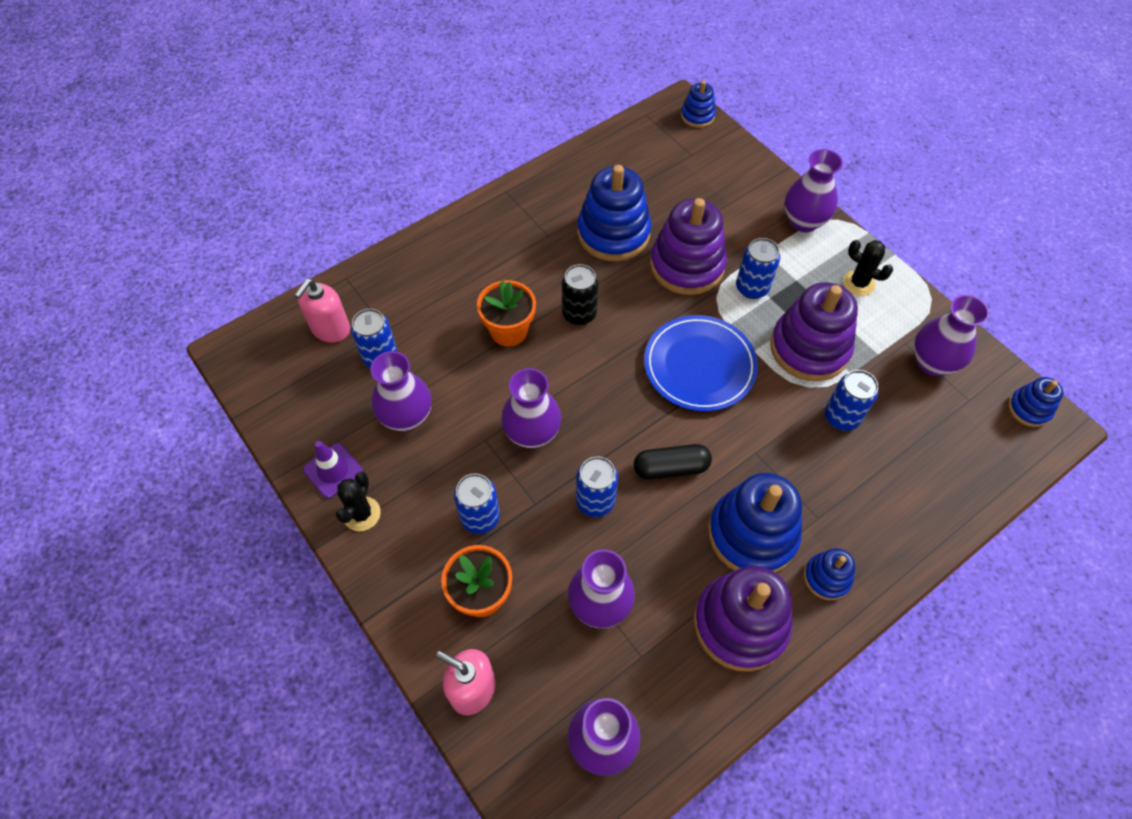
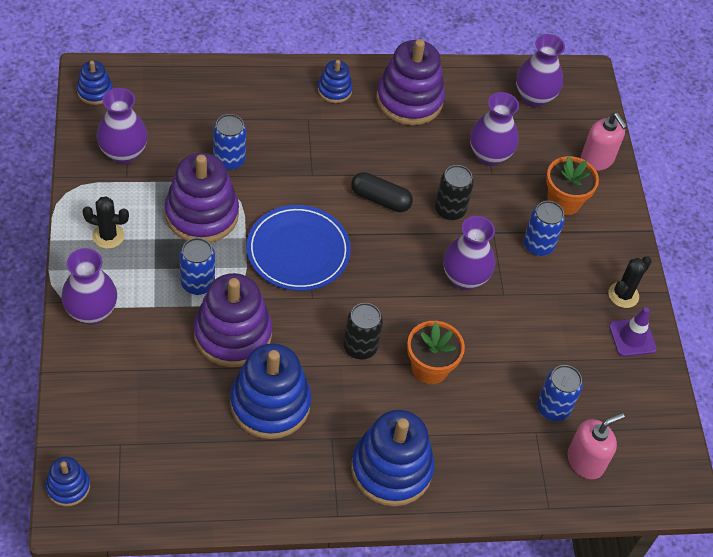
camera: 155 degrees left, 5 degrees down
(407, 417) = (555, 345): purple vase -> none
(595, 501) = (450, 210): blue can -> black can
(752, 534) = (359, 135): blue stacking toy -> blue stacking toy (391, 469)
(858, 283) = (108, 236): black cactus -> black cactus turned 60 degrees counterclockwise

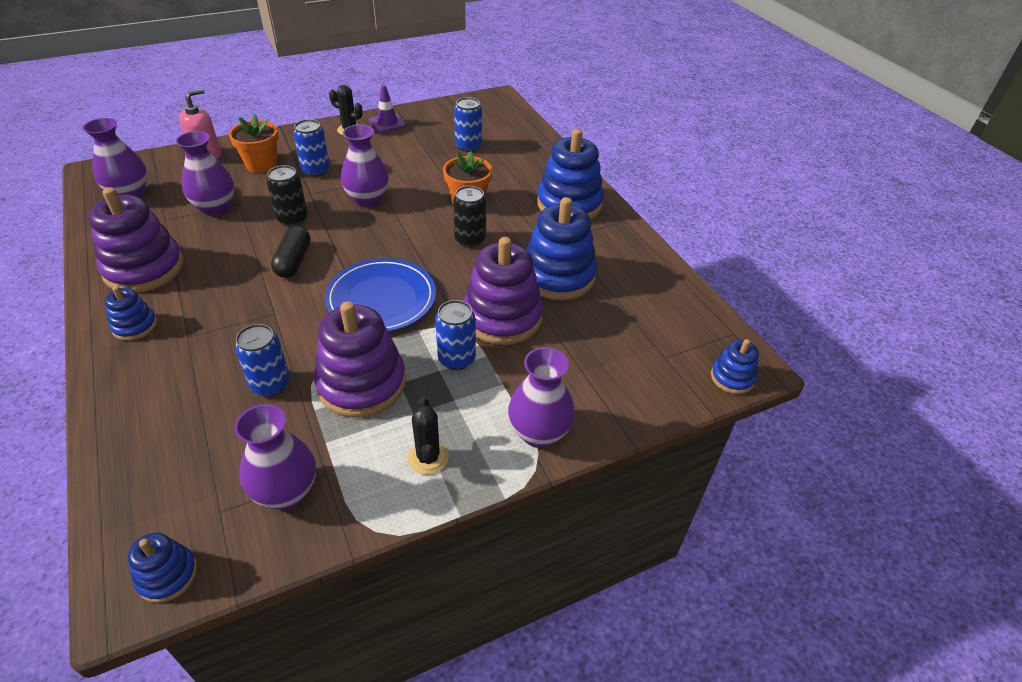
camera: 105 degrees left, 10 degrees down
(585, 461) = (502, 130): pink soap dispenser -> none

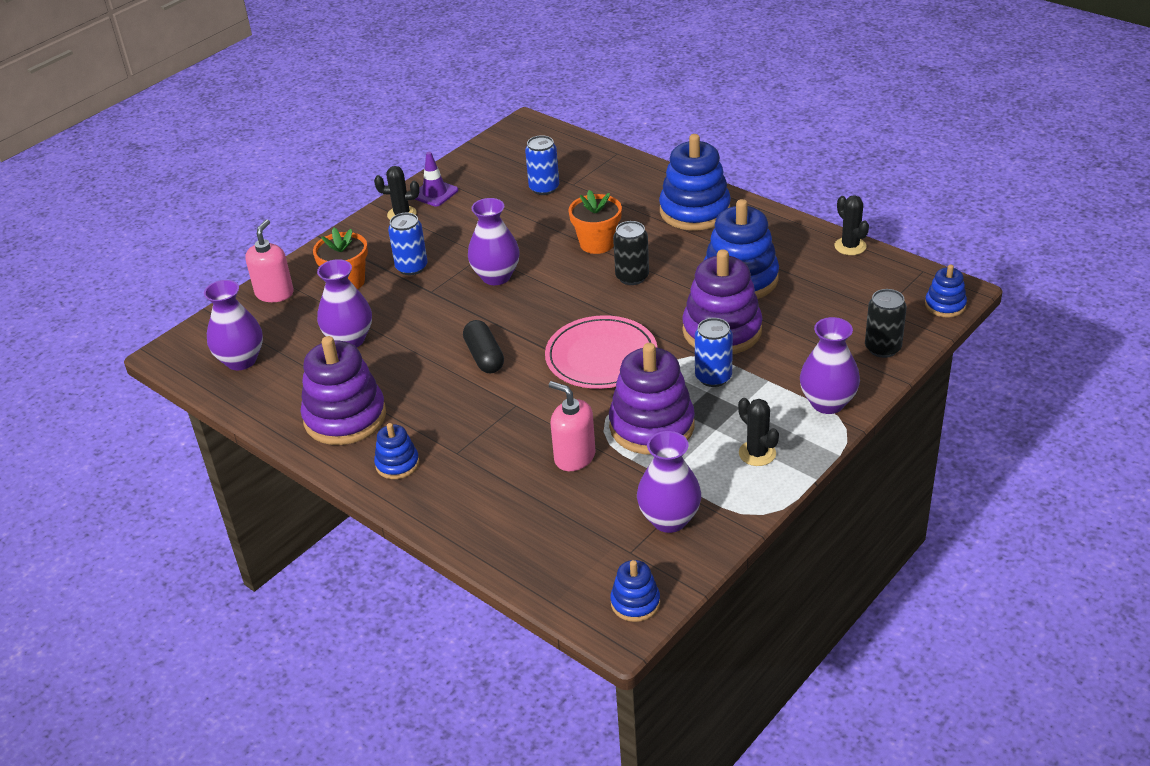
camera: 20 degrees left, 5 degrees down
(270, 384) = (574, 457): blue can -> pink soap dispenser
(292, 219) = (441, 321): black can -> black can (882, 348)
(381, 299) = (601, 357): blue plate -> pink plate
(680, 283) = (850, 246): none -> black cactus

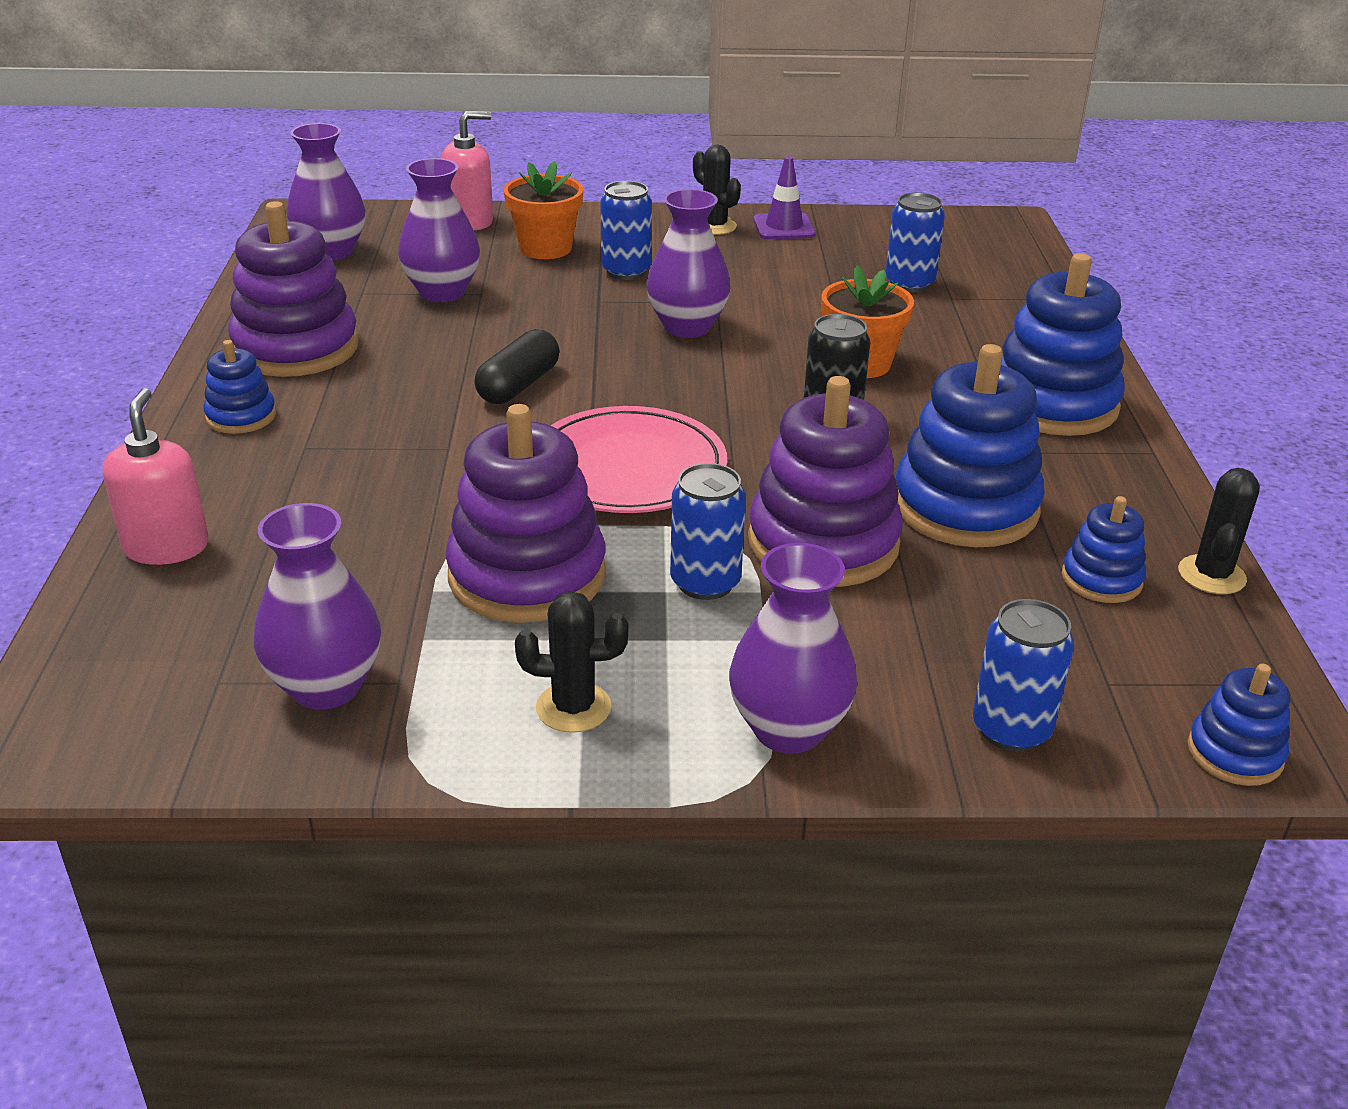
camera: 45 degrees right, 5 degrees down
(574, 457) = (387, 539): pink soap dispenser -> pink soap dispenser (166, 547)
(635, 603) = (100, 738): blue stacking toy -> blue stacking toy (1101, 579)
(757, 453) = (573, 708): black cactus -> black cactus turned 75 degrees clockwise
(882, 348) = (1011, 729): black can -> blue can

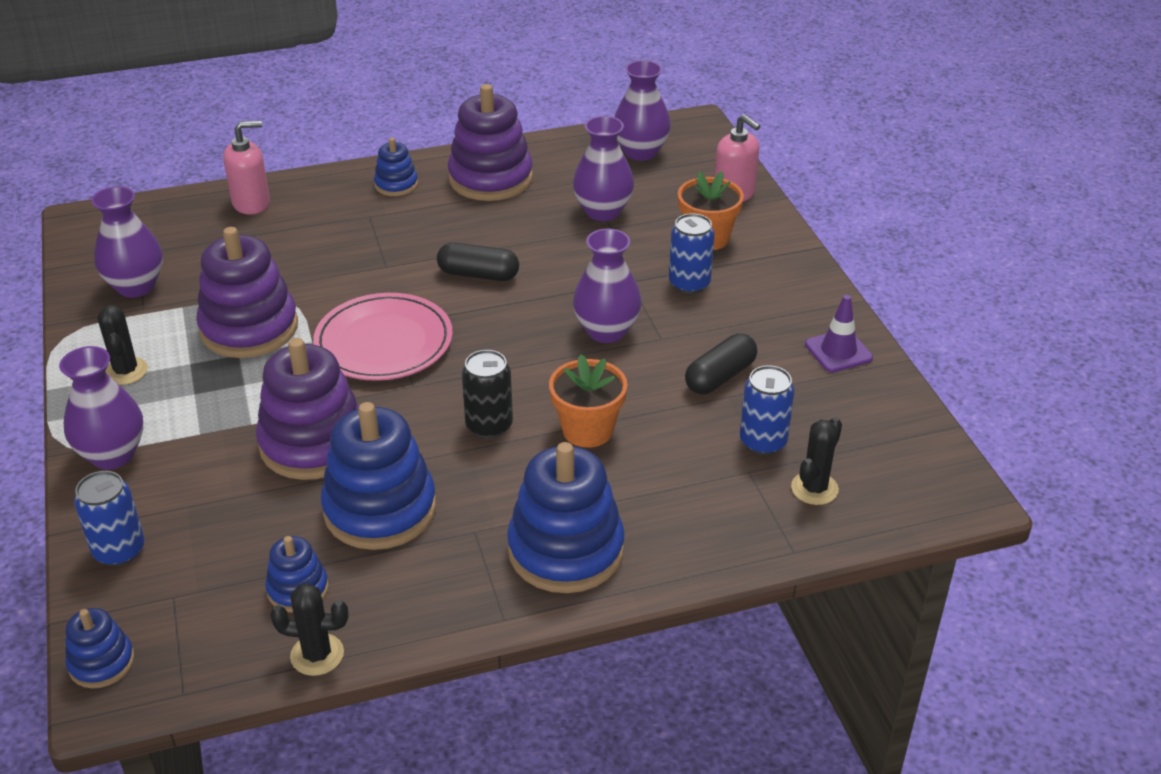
camera: 75 degrees right, 5 degrees up
(705, 582) = (255, 399): blue can -> none
(714, 226) = (811, 312): black cactus -> black cactus (814, 488)
(798, 284) = (720, 377): none -> black capsule

